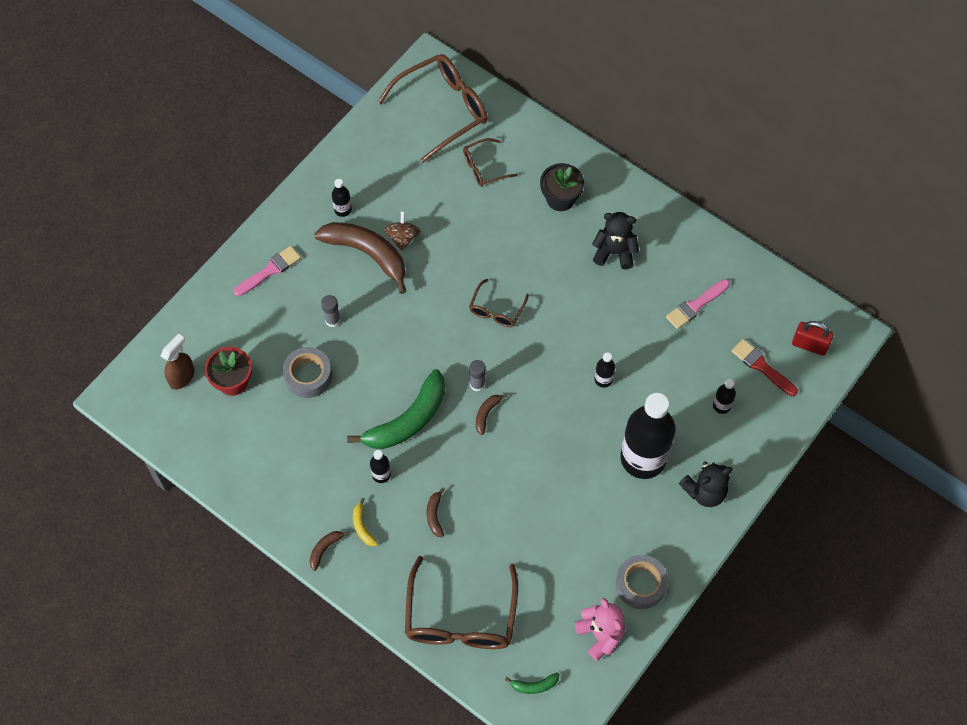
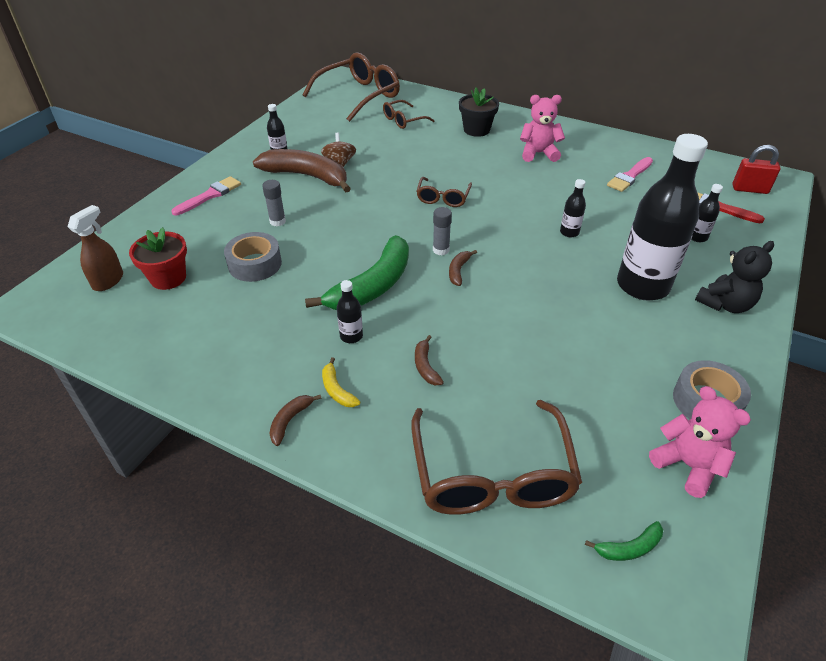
camera: 10 degrees left, 20 degrees down
(614, 252) = (538, 153): black teddy bear -> pink teddy bear

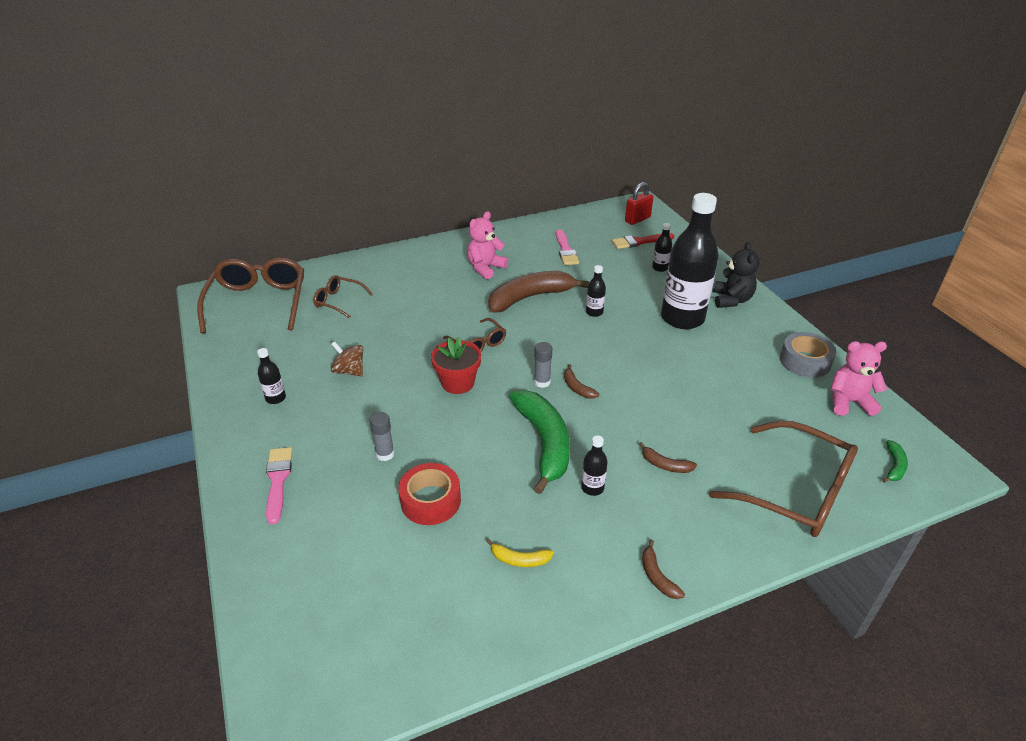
camera: 50 degrees left, 5 degrees down
(108, 281) = (324, 628): brown spray bottle -> none
(168, 278) = (377, 575): red flower pot -> red flower pot (458, 383)
(255, 264) = (430, 500): grey tape -> red tape
(307, 176) = (340, 400): brown banana -> brown banana (530, 297)
(337, 390) = (647, 529): yellow banana -> yellow banana (519, 559)
(403, 120) = (339, 301): brown glasses -> brown glasses turned 105 degrees clockwise
(476, 130) = (412, 275): black flower pot -> none

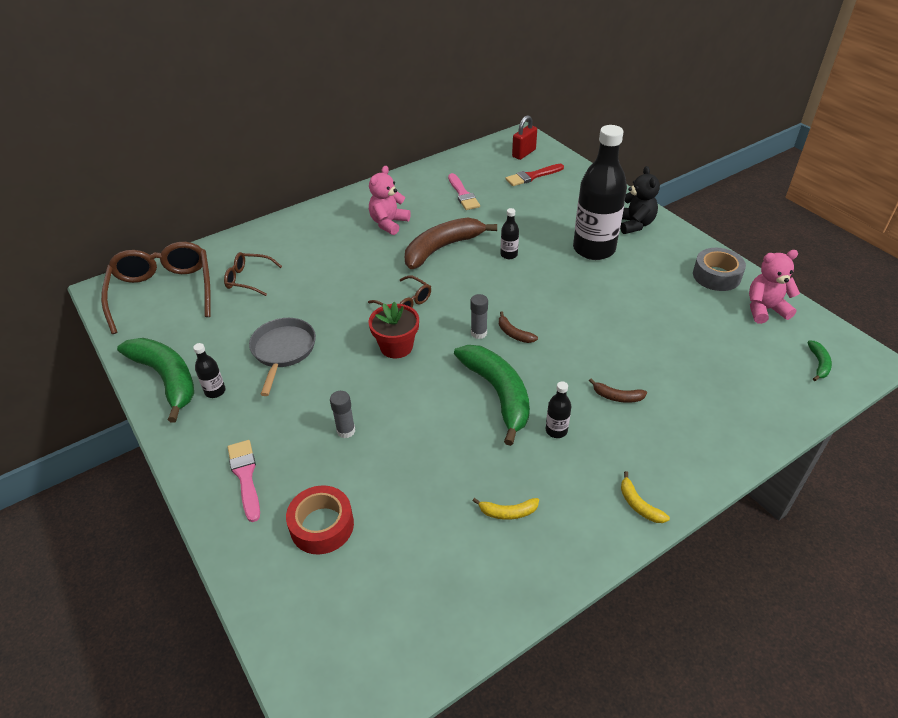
camera: 10 degrees left, 5 degrees up
(236, 380) = (166, 379): none -> green banana
(349, 371) = (283, 351): brown spinning top -> grey pan
(430, 500) = (405, 470): red tape -> red tape (322, 525)
(657, 576) = (639, 505): brown banana -> yellow banana
(660, 268) = (559, 201): black bottle -> none
(796, 491) = (740, 402): brown glasses -> none

